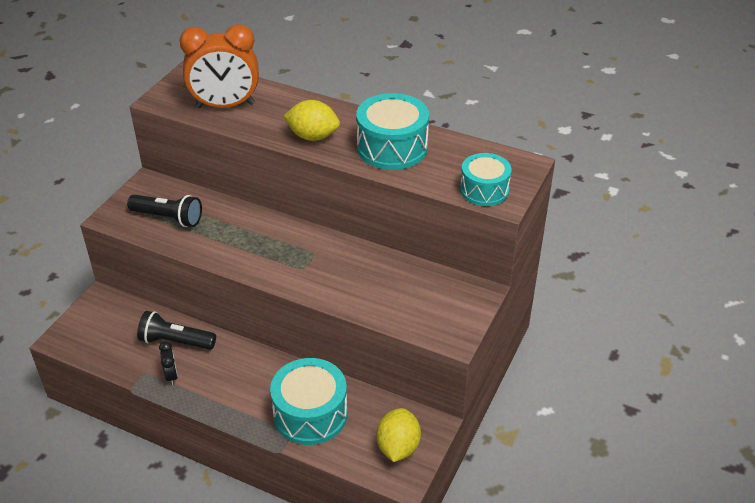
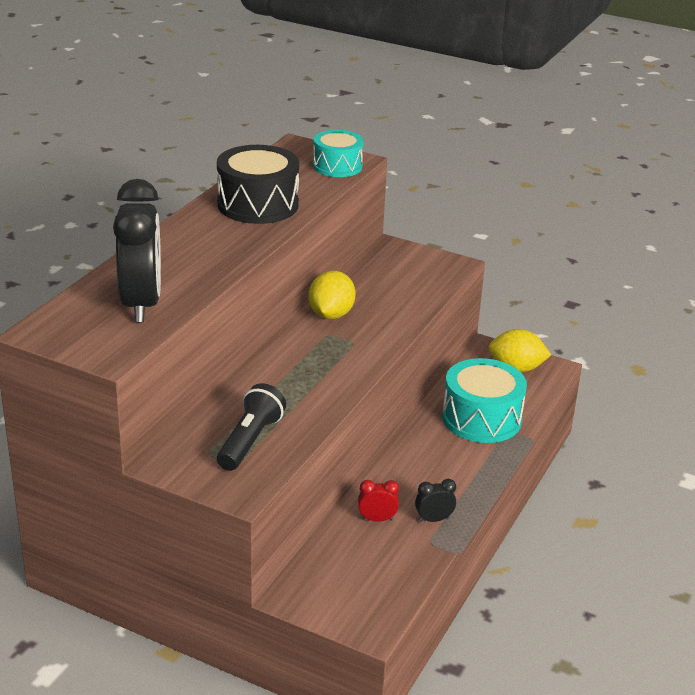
camera: 90 degrees left, 10 degrees down
(175, 341) = (377, 519): black flashlight -> red clock
(225, 105) = (141, 304): orange clock -> black clock
(313, 136) = (227, 247): yellow lemon -> yellow lemon (331, 314)
(392, 147) = (258, 205): turquoise drum -> black drum

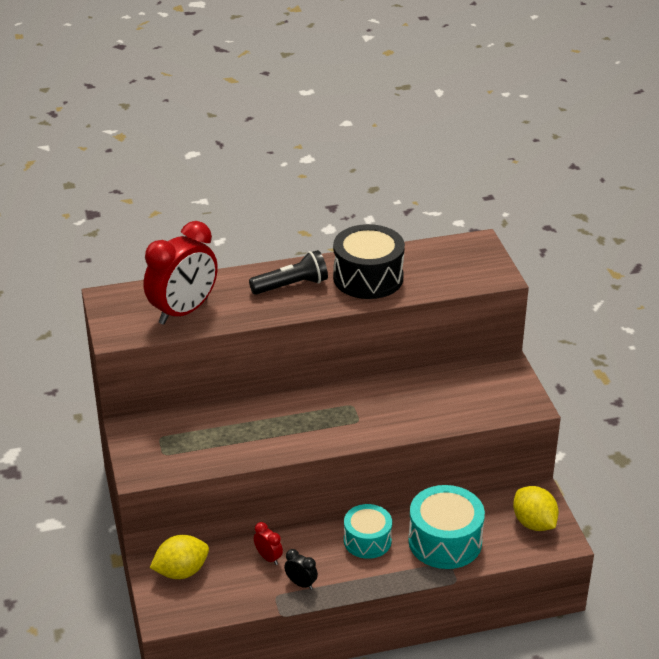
camera: 50 degrees right, 5 degrees up
(141, 304) = (183, 311): black clock -> red clock
(250, 441) = (192, 445): black flashlight -> black flashlight (292, 285)
(331, 314) = (377, 391): yellow lemon -> yellow lemon (181, 571)
(337, 166) = (476, 275): turquoise drum -> turquoise drum (367, 540)

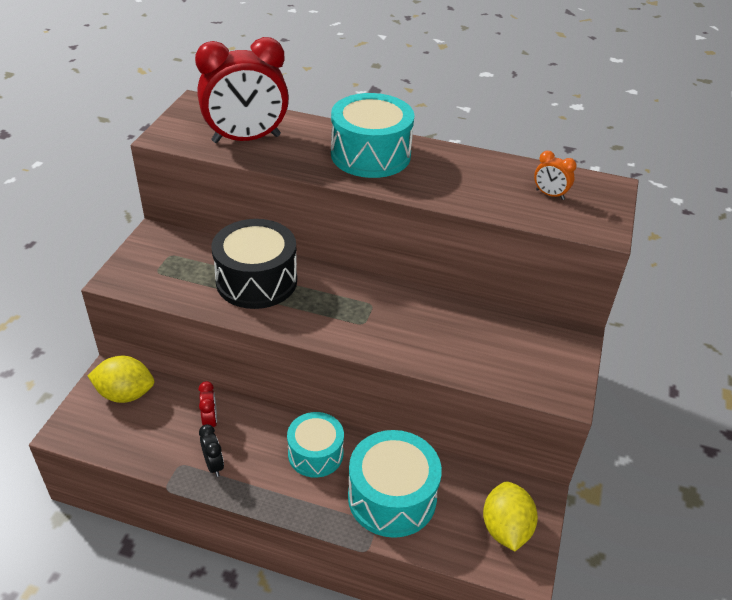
camera: 30 degrees right, 5 degrees up
(292, 285) = (370, 155): black flashlight -> turquoise drum
(368, 278) = (454, 176): black drum -> black drum (256, 281)
(445, 265) = (549, 194): none -> orange clock

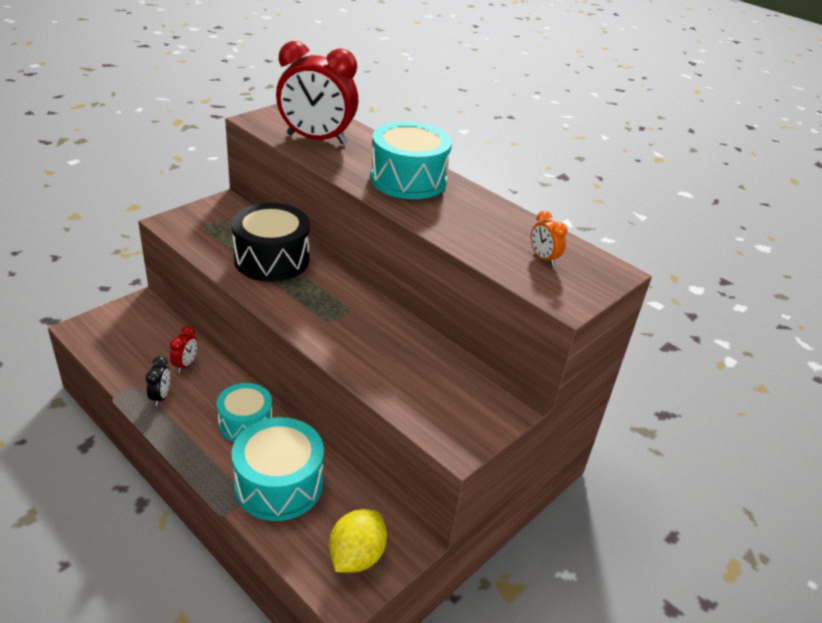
camera: 25 degrees right, 5 degrees down
(125, 394) = (142, 320): yellow lemon -> none

